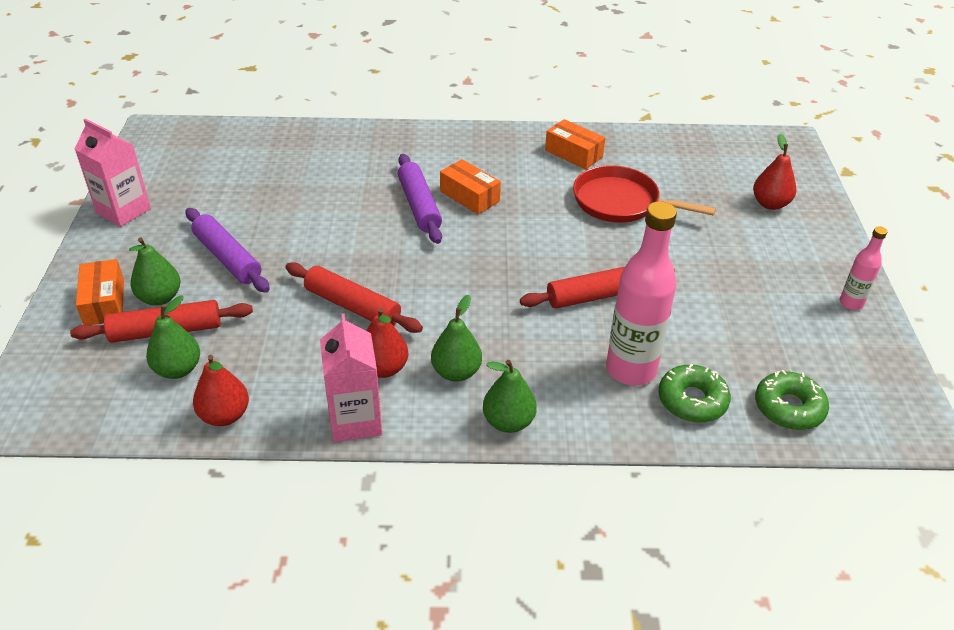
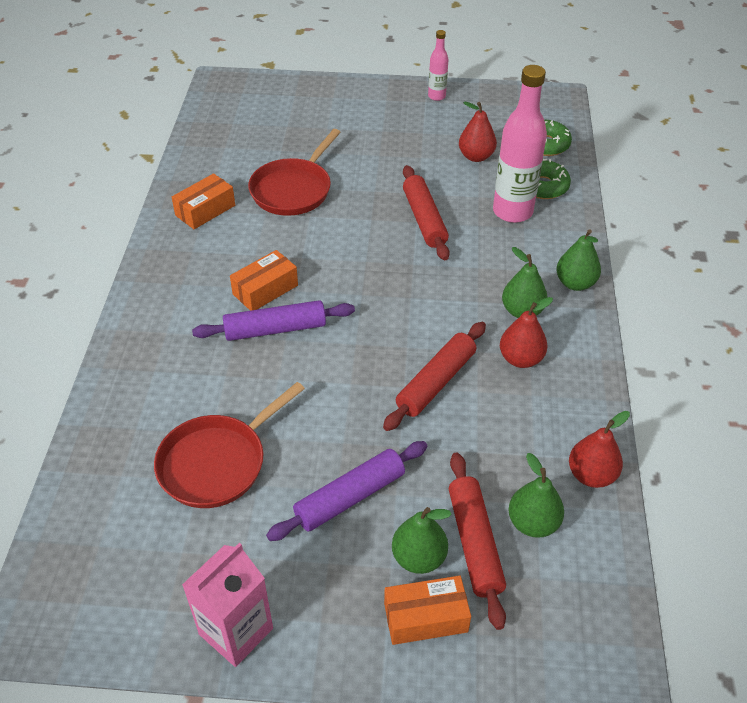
camera: 85 degrees left, 5 degrees up
(273, 189) = (217, 462): none -> red pan
(355, 420) = (585, 378): pink carton -> none
(770, 204) = (310, 109): red pear -> red pear (476, 156)

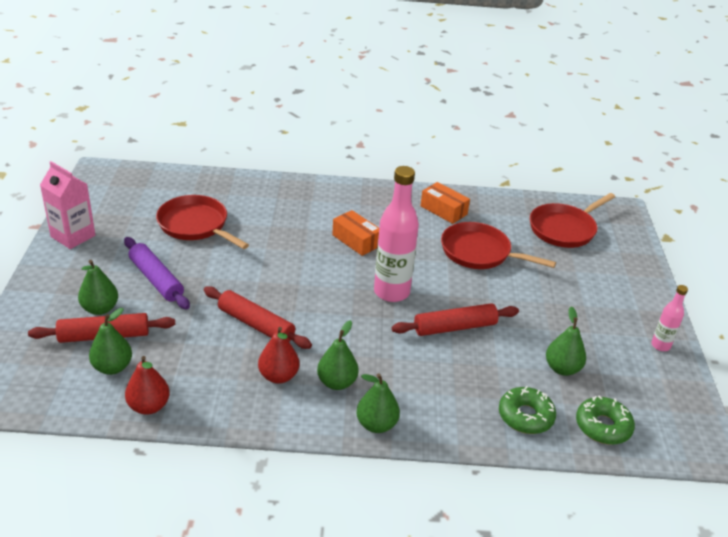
camera: 85 degrees right, 10 degrees down
(251, 124) = (564, 229): none -> red pan
(275, 329) = (315, 246): purple rolling pin -> none
(425, 617) = (55, 310): orange box -> none
(476, 156) = (562, 368): red pear -> green pear
(512, 212) = (478, 389): pink bottle -> pink bottle (391, 292)

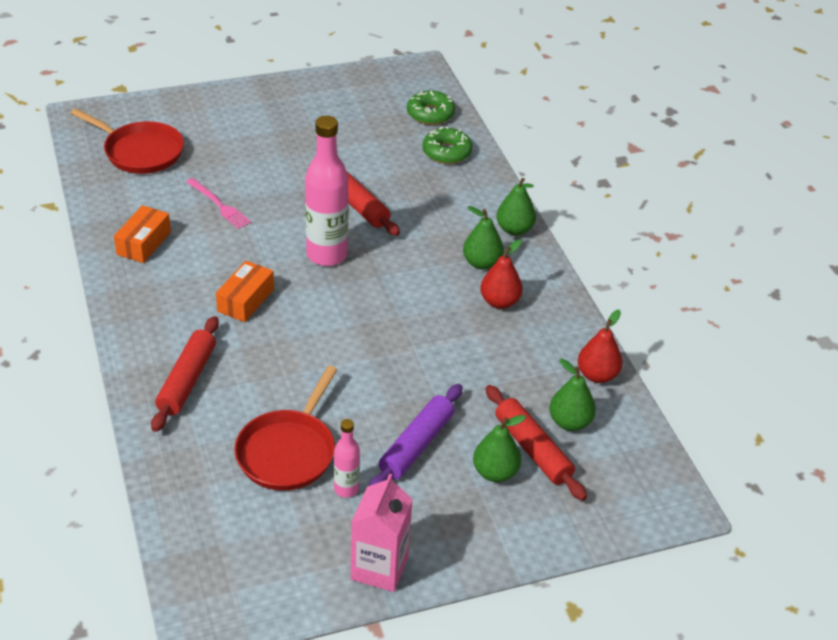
camera: 110 degrees left, 5 degrees up
(256, 325) = (440, 338): red rolling pin -> red rolling pin (187, 380)
(479, 252) = (219, 205): red pan -> pink fork
(562, 368) = (374, 138): green pear -> none
(660, 345) = (308, 88): pink bottle -> pink bottle (346, 489)

